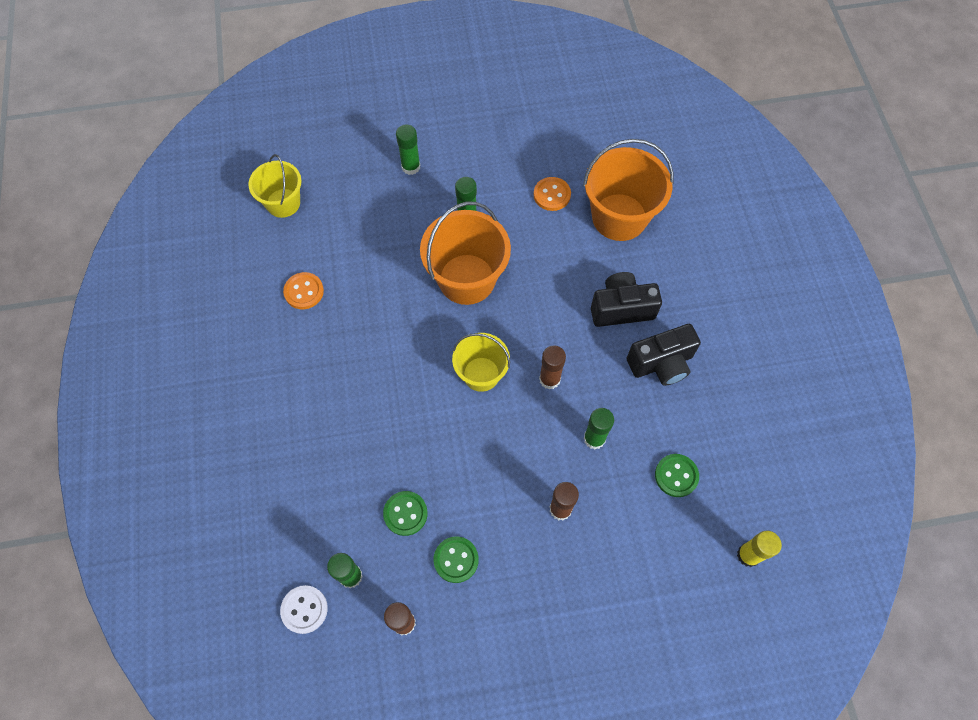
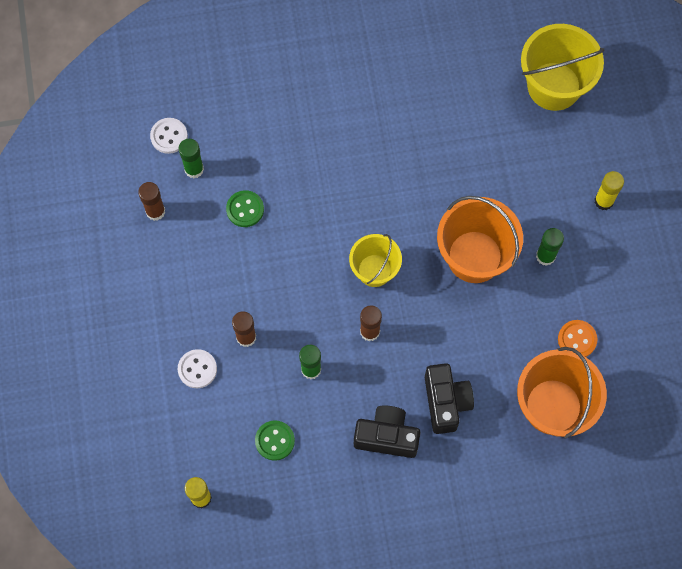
camera: 90 degrees right, 5 degrees up
(283, 203) = (554, 86): yellow bucket -> yellow bucket, size x1.61
(304, 291) = (456, 112): orange button -> none
(411, 167) = (604, 201): green glue stick -> yellow glue stick
(456, 560) = (204, 251): green button -> none
(600, 564) = (197, 369): none -> white button
(661, 363) = (386, 436): black camera -> black camera turned 120 degrees clockwise

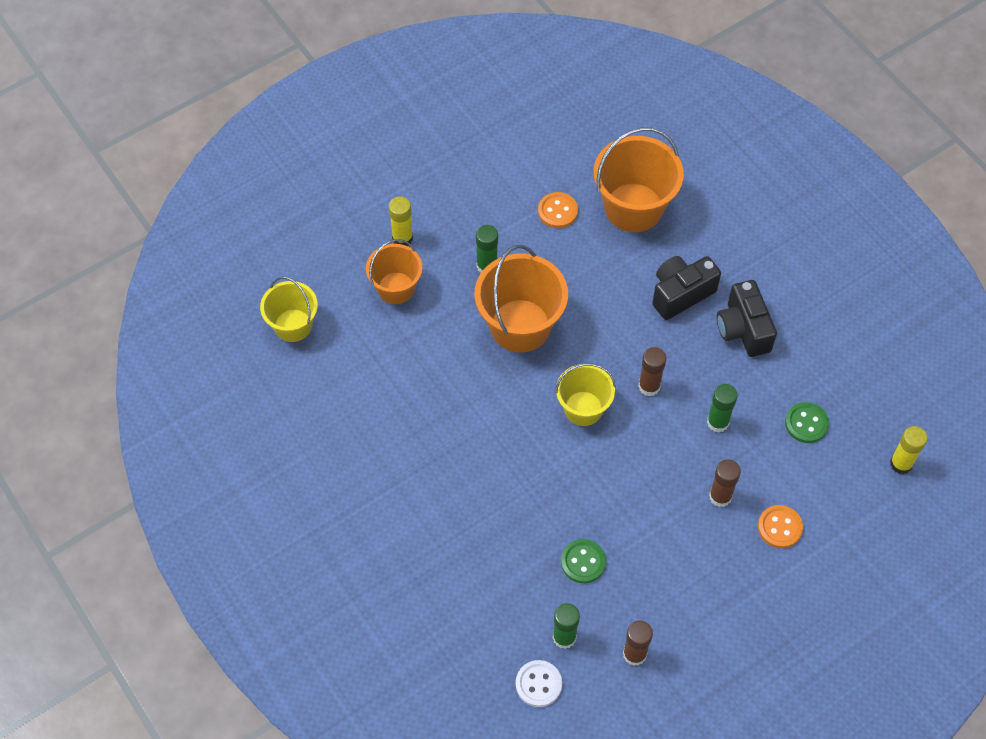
camera: 115 degrees left, 10 degrees down
(197, 369) = (780, 527): white button -> orange button
(554, 86) = (293, 325): yellow bucket -> yellow bucket, size x0.62
(555, 176) = (396, 288): none -> orange bucket

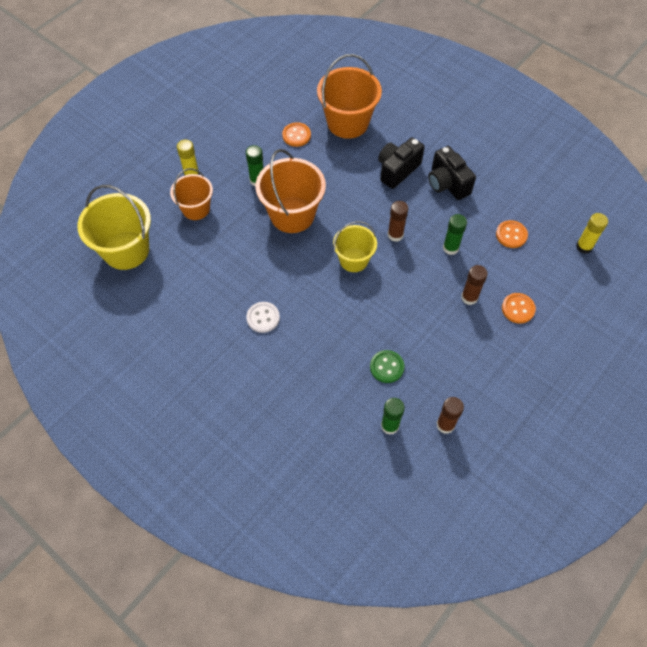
camera: 15 degrees left, 0 degrees up
(293, 325) = (126, 250): yellow bucket -> yellow bucket, size x1.61
(538, 684) = (381, 466): white button -> white button (263, 318)
(806, 423) = (511, 235): green button -> orange button

